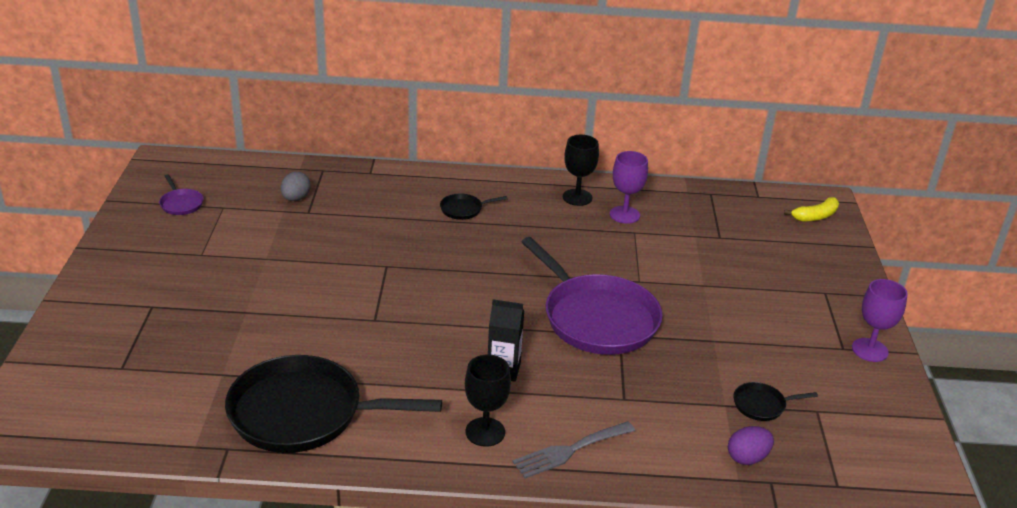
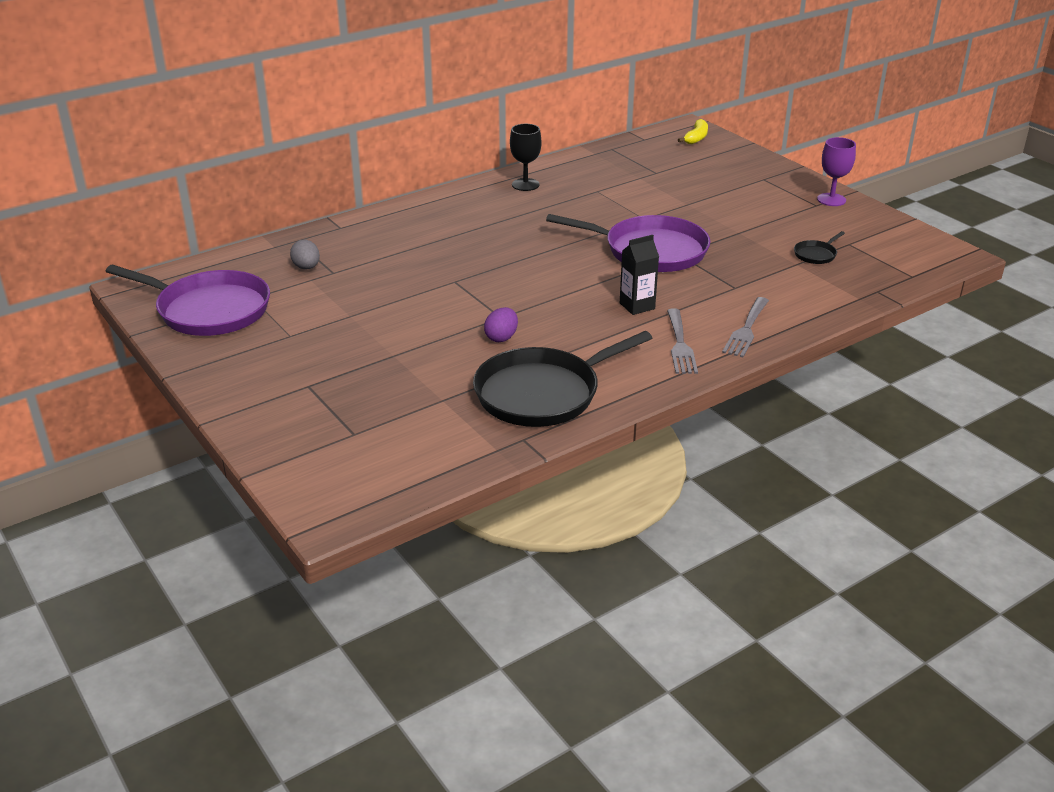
camera: 35 degrees left, 0 degrees up
(181, 204) = (209, 310): purple pan -> purple pan, size x2.42
(463, 209) = (454, 223): black pan -> none
(485, 432) = (680, 345): black goblet -> grey fork
(624, 215) = (574, 183): purple goblet -> none
(747, 458) = (848, 285): purple egg -> purple egg (501, 337)

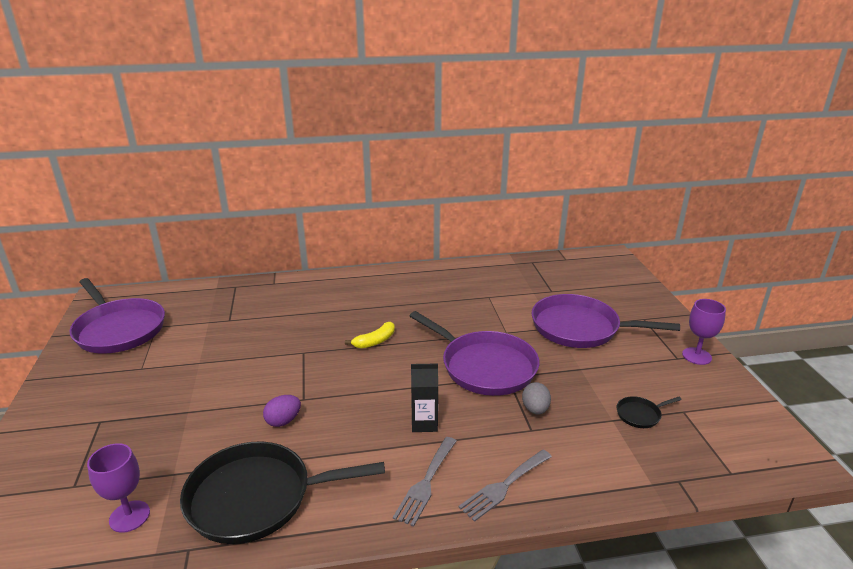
camera: 25 degrees right, 5 degrees down
(306, 267) = (217, 311): grey egg -> grey egg (535, 409)
(440, 436) = (129, 516): none -> purple goblet
(525, 185) = (437, 278): black goblet -> none
(696, 138) = (611, 267): yellow banana -> yellow banana (375, 341)
(711, 199) = (579, 328): none -> purple pan

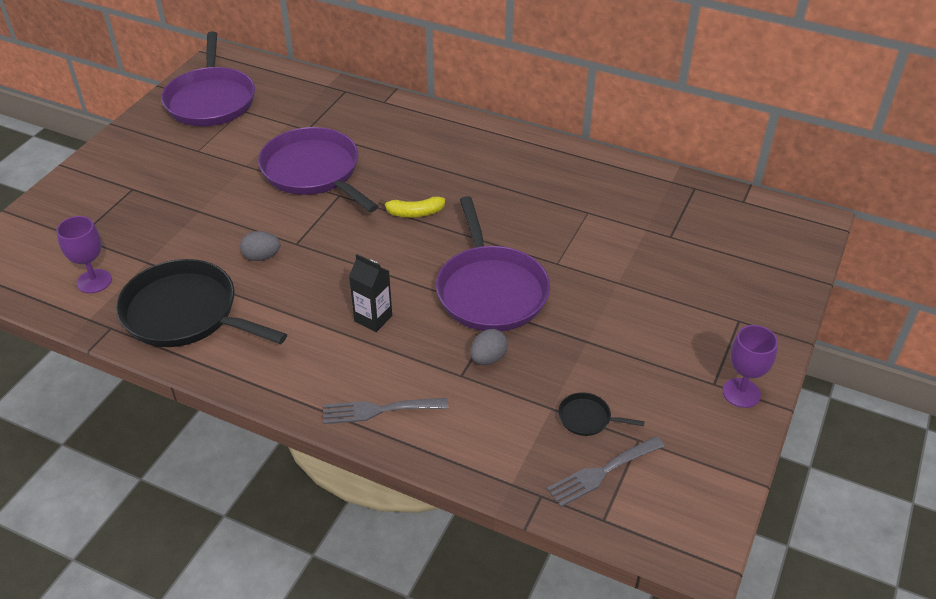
camera: 35 degrees right, 15 degrees up
(283, 421) = (262, 257): purple egg -> grey egg
(426, 483) = (318, 372): grey fork -> grey fork (601, 473)
(579, 328) = (645, 296): purple pan -> purple pan (313, 171)

